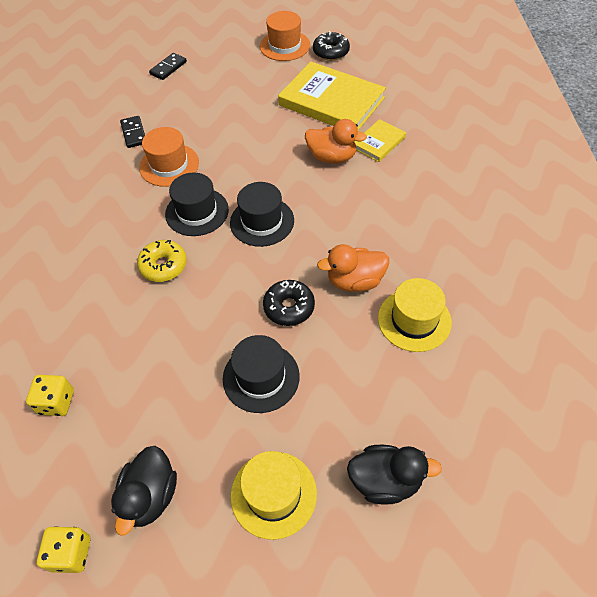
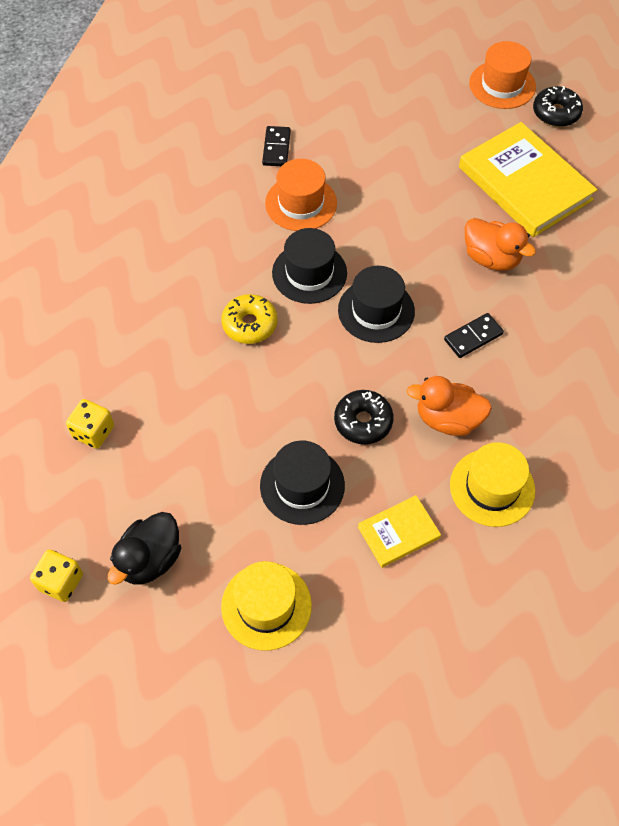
camera: 20 degrees right, 5 degrees up
(168, 68) = (348, 71): black domino -> black domino (473, 337)
(379, 142) = (556, 259): yellow book -> yellow book (398, 532)
(385, 481) = (381, 639): black duck -> none

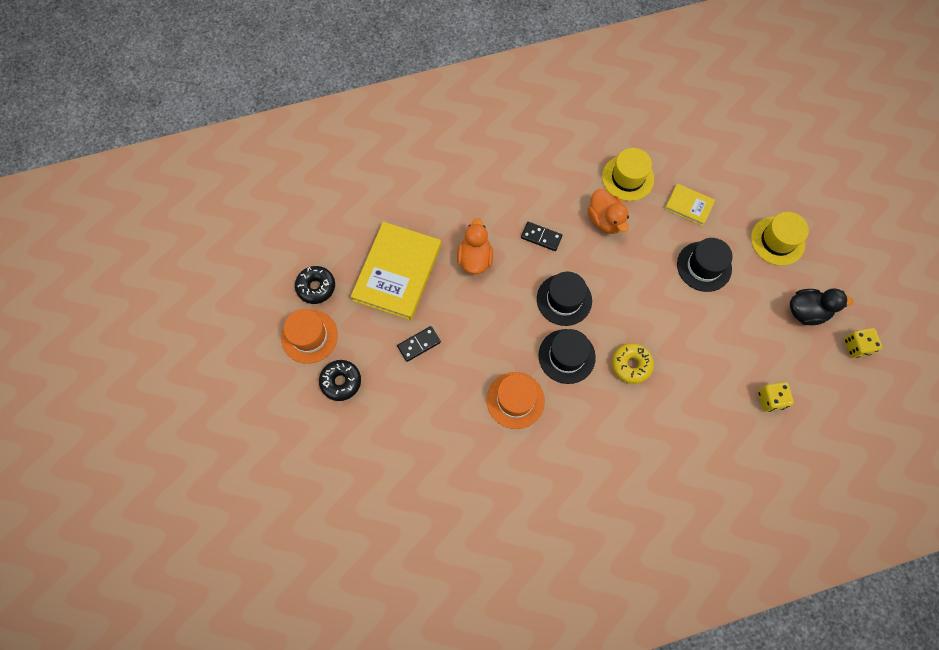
camera: 125 degrees left, 10 degrees up
(276, 148) = (478, 451): black domino -> black domino (419, 344)
(363, 421) = (642, 260): black donut -> black donut (341, 382)

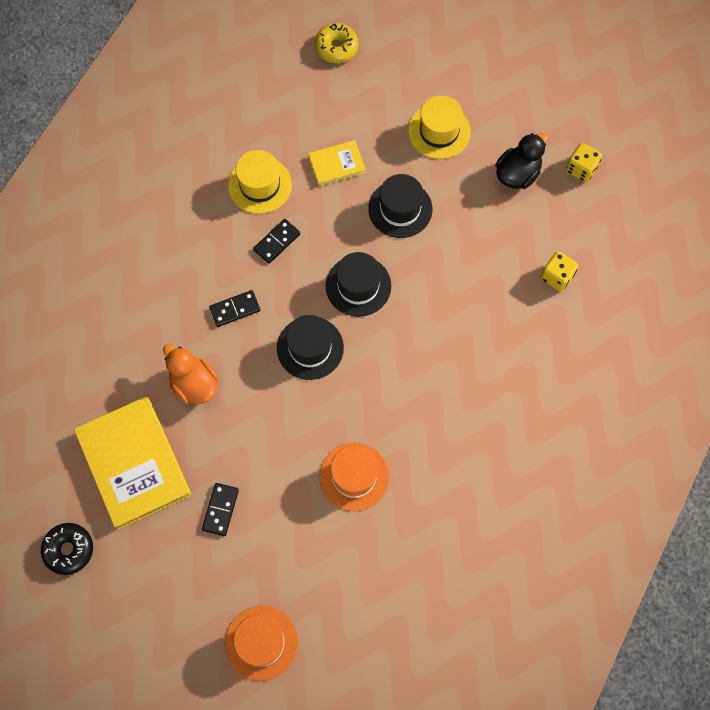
camera: 45 degrees left, 0 degrees up
(309, 336) = (110, 601): orange hat -> orange hat (261, 642)
(341, 382) = (183, 612): black donut -> none
(566, 356) = (360, 396): black hat -> black hat (358, 286)
(605, 220) = (277, 242): orange duck -> black domino
(631, 365) = (421, 353): yellow donut -> yellow donut (336, 47)

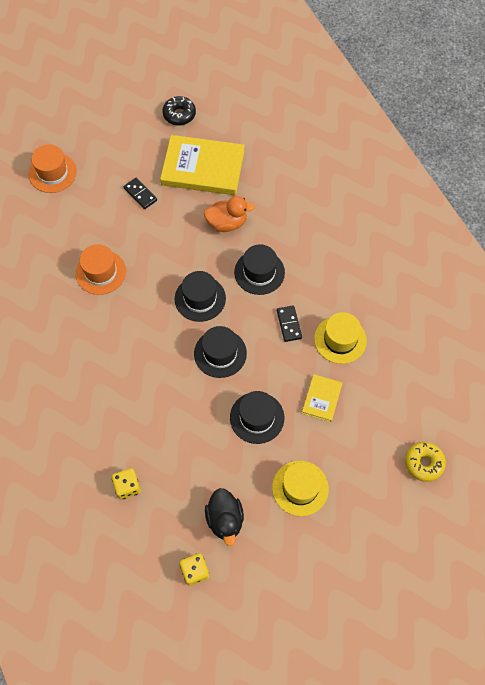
camera: 125 degrees right, 5 degrees down
(235, 309) = (259, 272): black domino -> black hat

